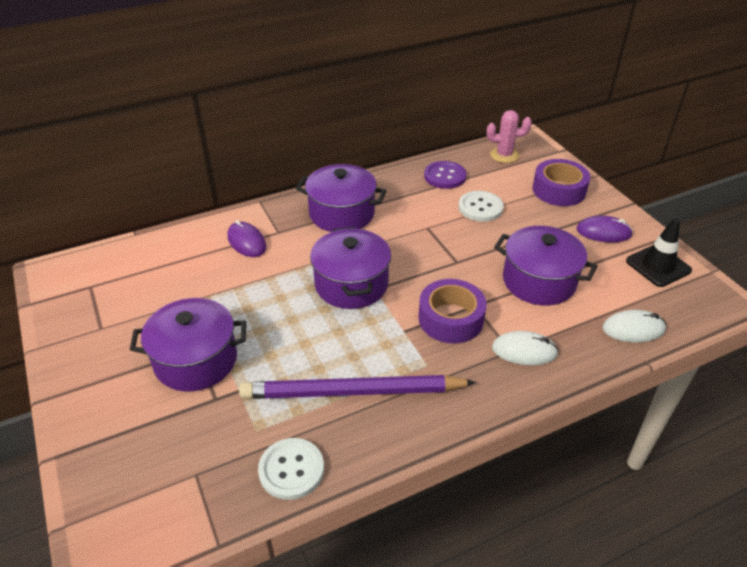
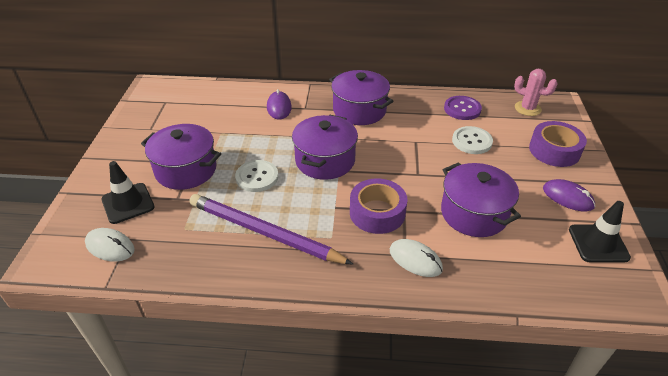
camera: 30 degrees right, 0 degrees up
(156, 432) = (128, 203): none -> black traffic cone
(291, 470) = (183, 263): white button -> white button (257, 177)
(633, 329) = (527, 284): white mouse -> white mouse (110, 246)

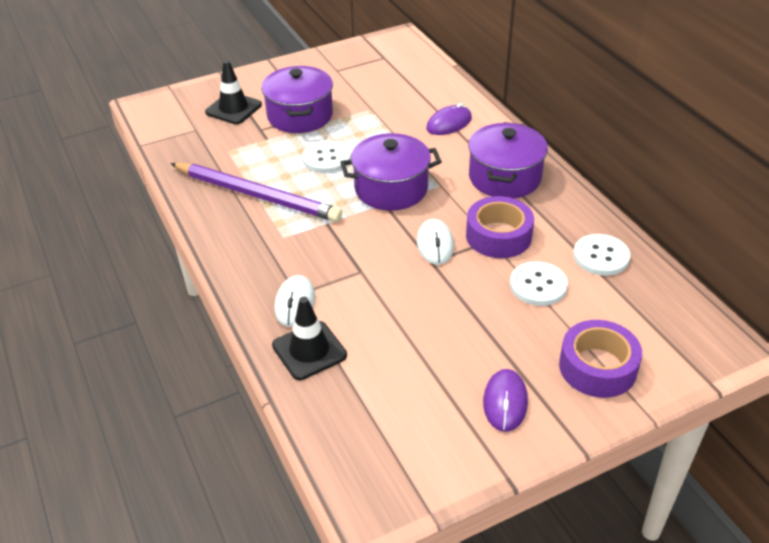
camera: 60 degrees right, 0 degrees up
(110, 246) = (181, 125): white mouse -> white mouse (435, 244)
(264, 233) = (257, 195): purple pencil -> purple pencil turned 120 degrees clockwise
(377, 212) = (342, 253): purple tape -> purple tape (498, 236)
(462, 109) = (601, 256): purple button -> white button
(474, 213) = (402, 326): purple pot -> none
(527, 108) = (674, 317): pink cactus -> none
(598, 243) = (438, 449): black traffic cone -> black traffic cone (309, 350)

